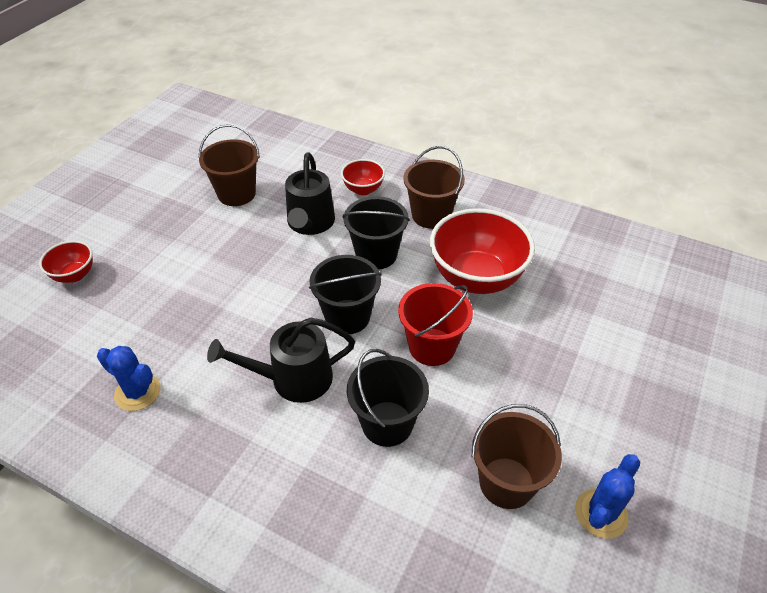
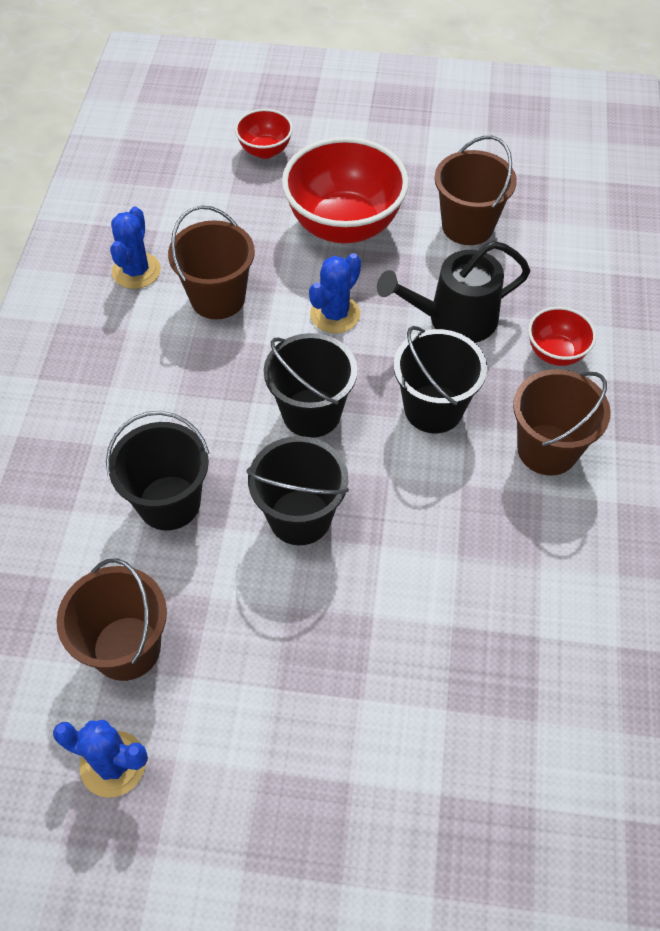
camera: 70 degrees right, 10 degrees up
(206, 344) = (218, 298): none -> brown bucket
(267, 280) = (335, 314): none -> blue cactus
(294, 379) = (199, 393): black watering can -> none
(432, 347) = (300, 517): red bucket -> black bucket
(476, 278) = (446, 539): red bowl -> red bowl (344, 226)

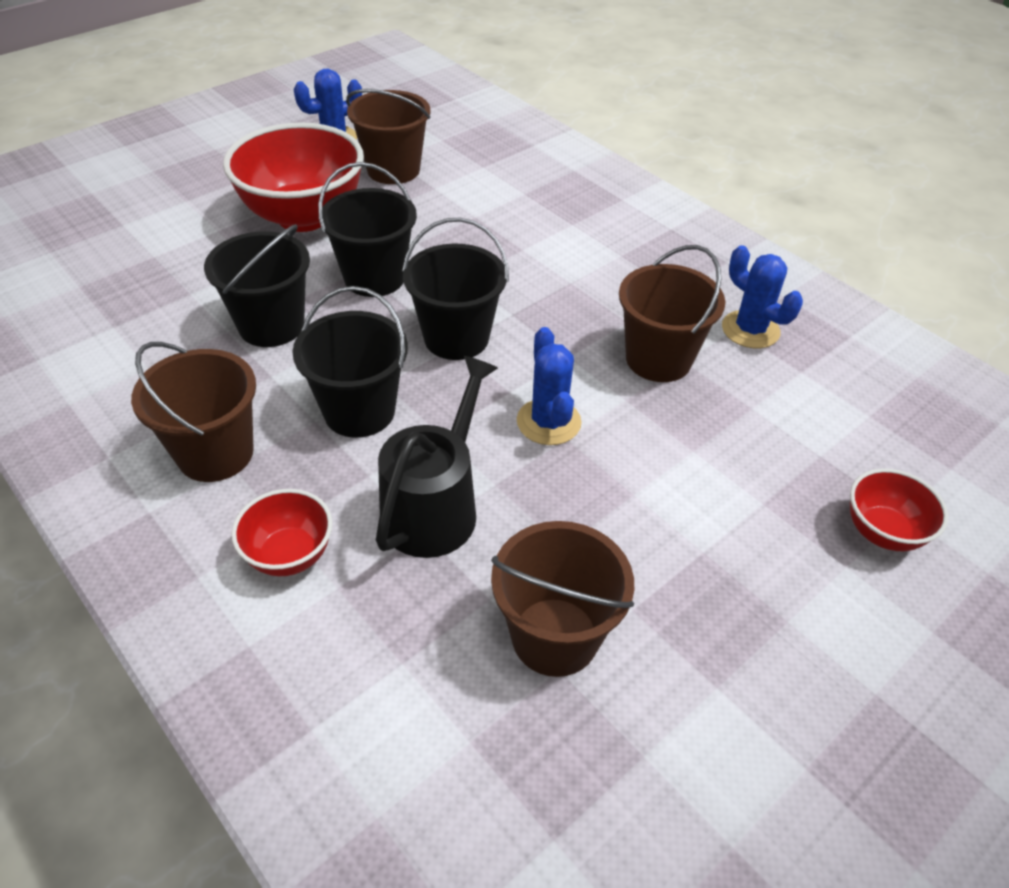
camera: 130 degrees right, 10 degrees down
(169, 503) = (473, 231): black bucket -> black bucket (271, 325)
(344, 226) = (672, 515): red bowl -> red bowl (304, 216)

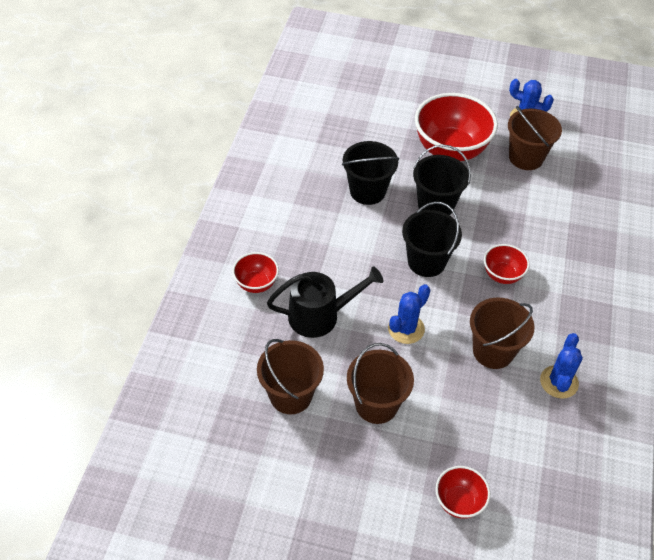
camera: 55 degrees right, 5 degrees up
(215, 453) = (282, 225): brown bucket -> brown bucket (376, 404)
(359, 411) = (347, 256): black bucket -> none
(547, 285) = (502, 275): none -> red bowl

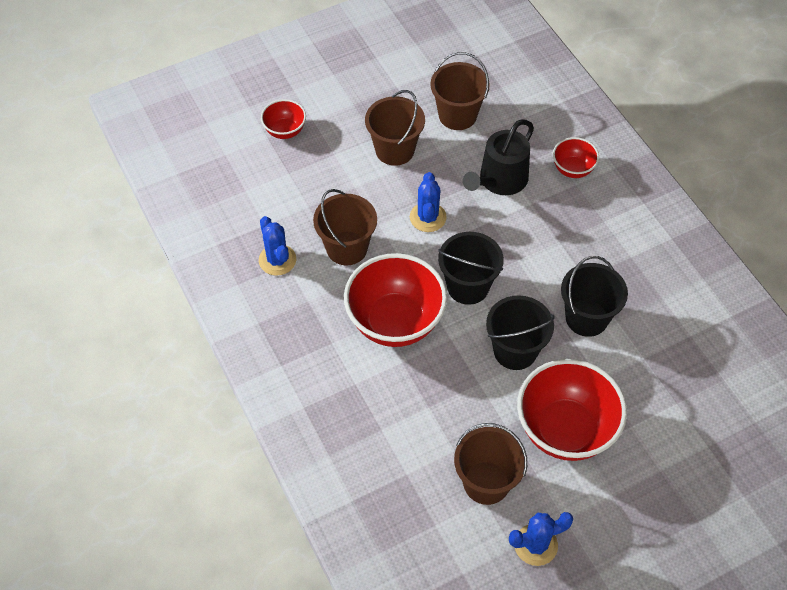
camera: 140 degrees right, 5 degrees up
(502, 275) = (395, 322): red bowl -> red bowl, size x2.00

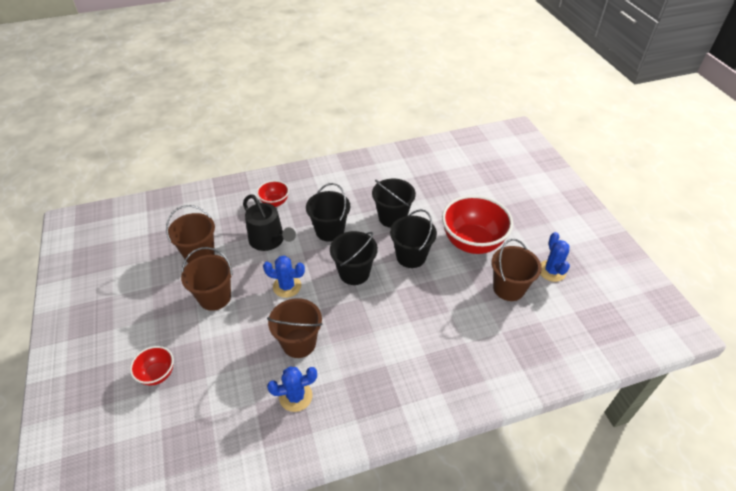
camera: 80 degrees left, 10 degrees down
(395, 322) = (375, 320): red bowl -> none
(537, 244) = (330, 231): none -> black bucket

